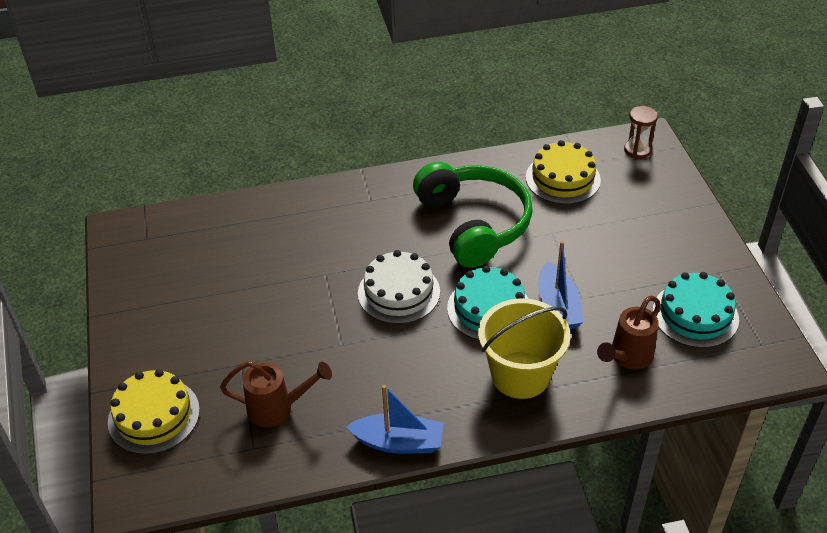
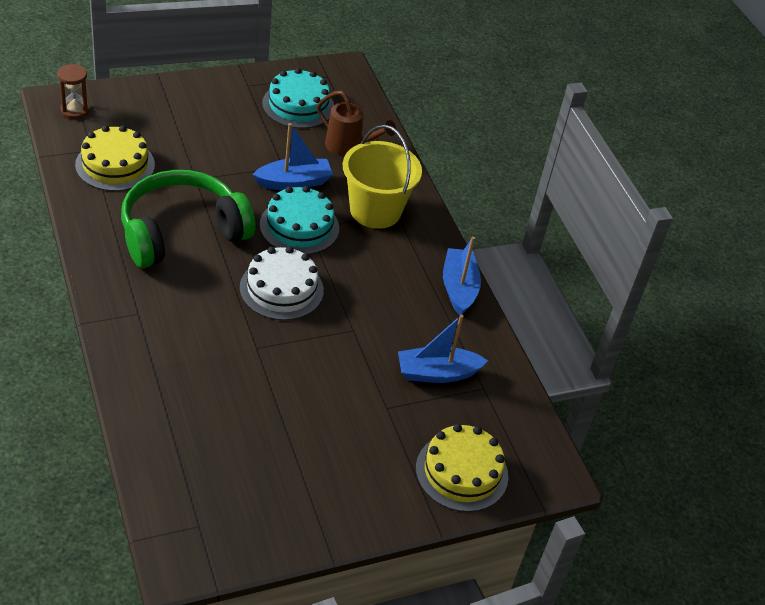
camera: 105 degrees left, 0 degrees up
(278, 408) = (437, 373): brown watering can -> blue boat

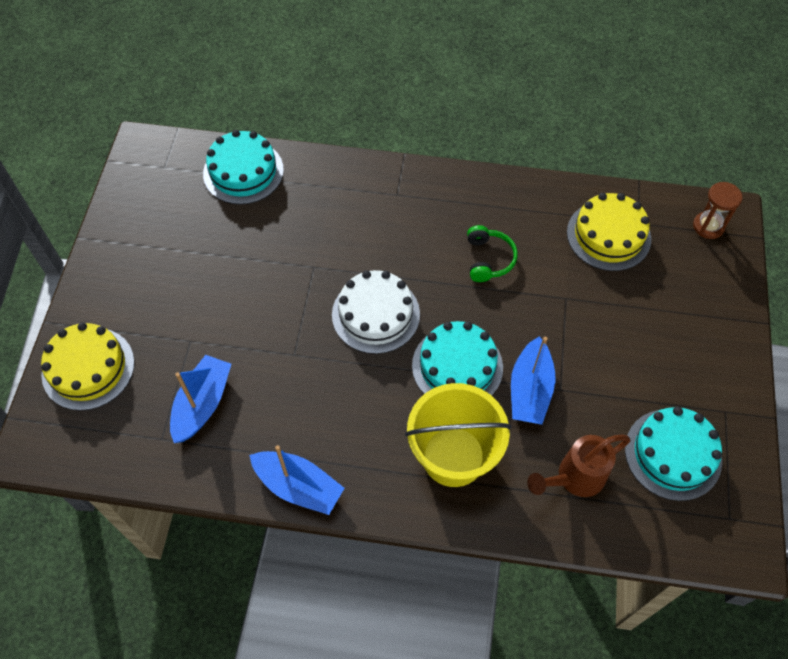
camera: 125 degrees right, 15 degrees up
(170, 448) = (243, 172): none -> turquoise cake
(182, 232) = (488, 259): green headphones -> green headphones, size x0.44

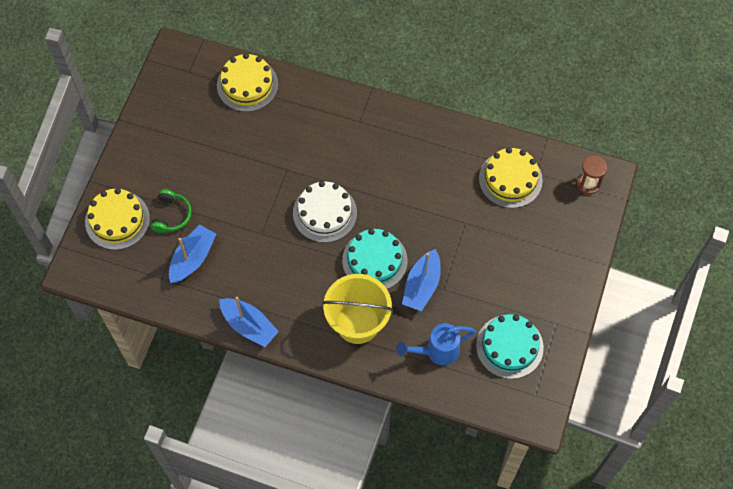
camera: 10 degrees right, 5 degrees up
(243, 172) = (247, 85): turquoise cake -> yellow cake
(488, 259) = (416, 184): green headphones -> green headphones (171, 215)
(574, 478) = (436, 351): brown watering can -> blue watering can

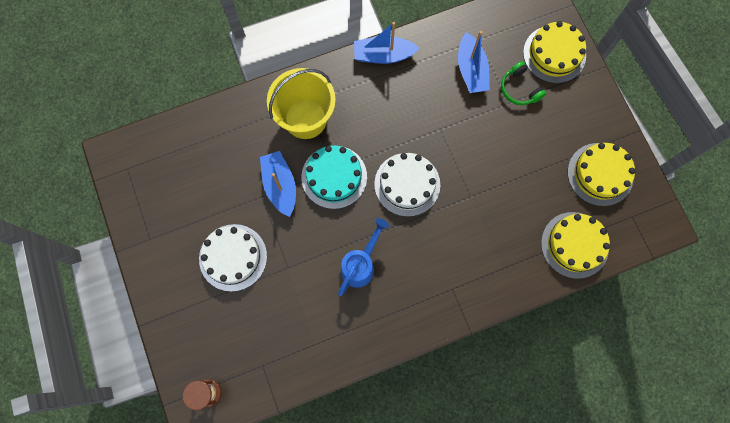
camera: 140 degrees right, 10 degrees up
(436, 351) = (228, 144): blue watering can -> blue watering can (361, 265)
(500, 260) = (233, 257): none -> white cake
(509, 346) = (174, 191): turquoise cake -> none
(510, 179) = (280, 340): yellow cake -> yellow cake (600, 174)

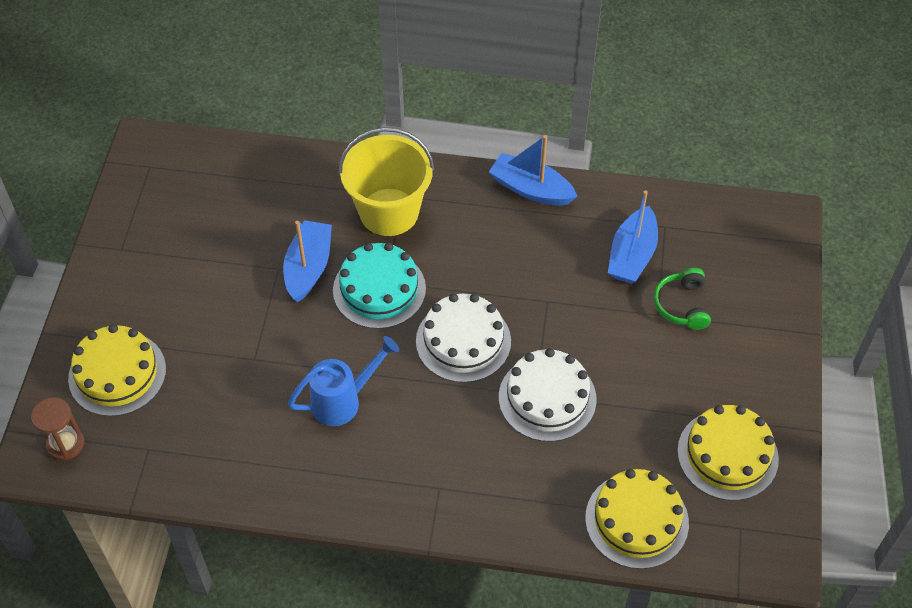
camera: 30 degrees right, 20 degrees down
(233, 257) = (199, 315): white cake -> white cake (547, 398)
(554, 54) = (755, 287): yellow cake -> yellow cake (117, 373)

